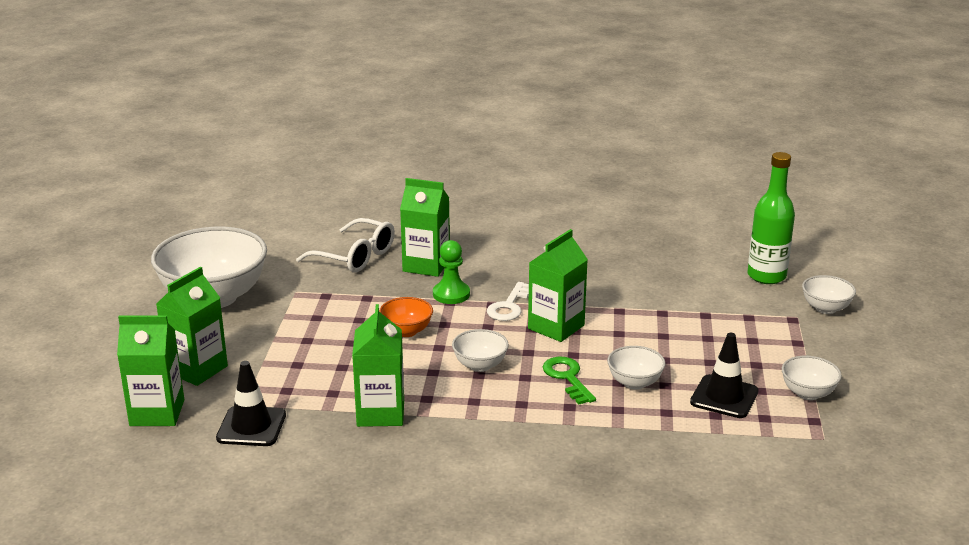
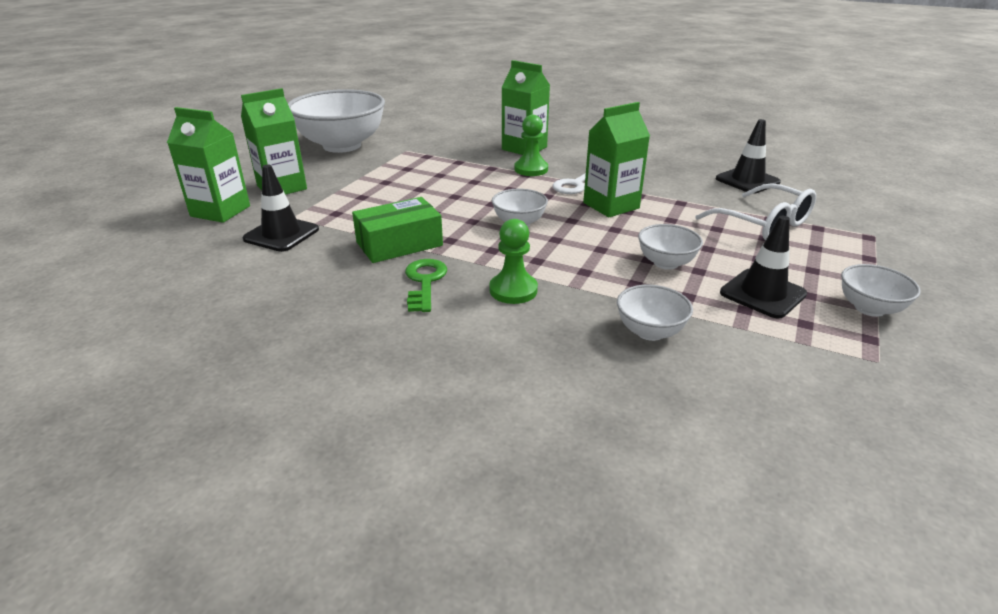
camera: 20 degrees right, 5 degrees up
(355, 257) = (471, 136): white glasses -> white glasses (764, 224)
(380, 413) = (399, 244): green carton -> green box
(406, 331) = (472, 188): orange bowl -> none
(518, 439) = (513, 290): none -> green pawn
(567, 378) = (597, 247): green key -> green key (425, 282)
(670, 271) = (747, 181): none -> black traffic cone
(766, 276) = (849, 198): green bottle -> none
(825, 308) = (911, 233): white bowl -> white bowl (650, 331)

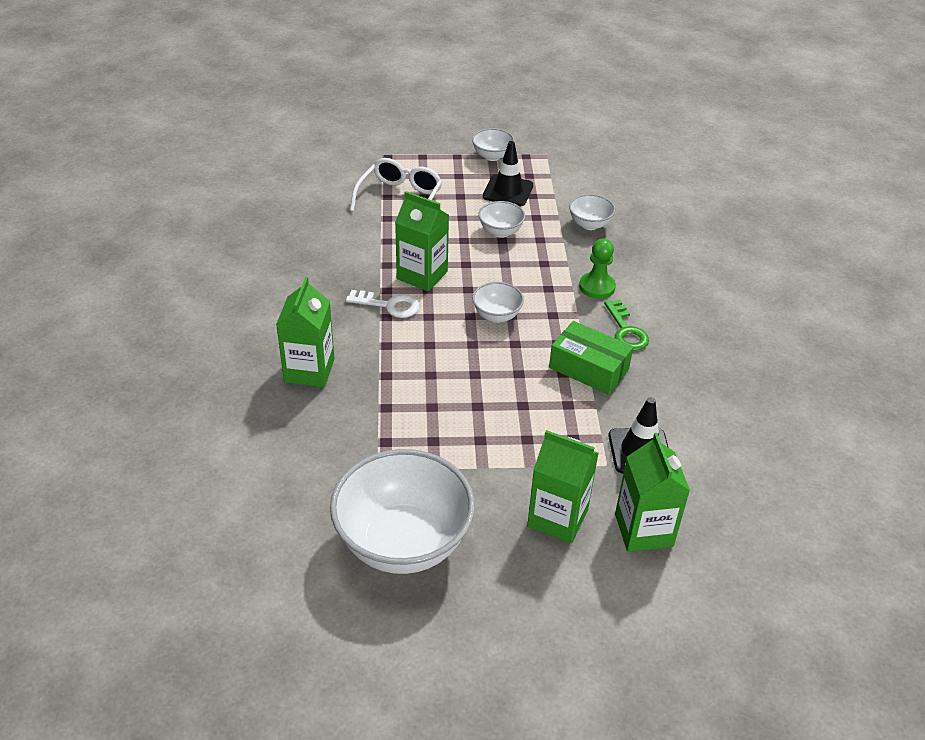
camera: 120 degrees left, 10 degrees up
(425, 282) = (626, 330): green key -> green key turned 75 degrees counterclockwise
(531, 169) = (370, 346): green pawn -> none
(747, 181) = (310, 213): black traffic cone -> none

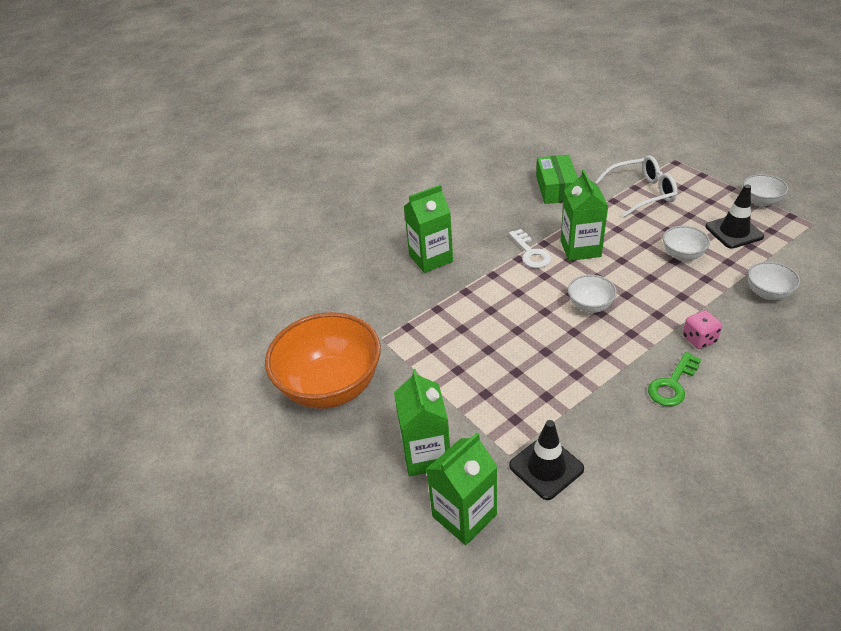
camera: 60 degrees right, 0 degrees up
(403, 542) = (331, 386): white bowl -> orange bowl
(589, 368) = (600, 386): green box -> green box (556, 188)
(597, 287) = (699, 339): green pawn -> pink dice

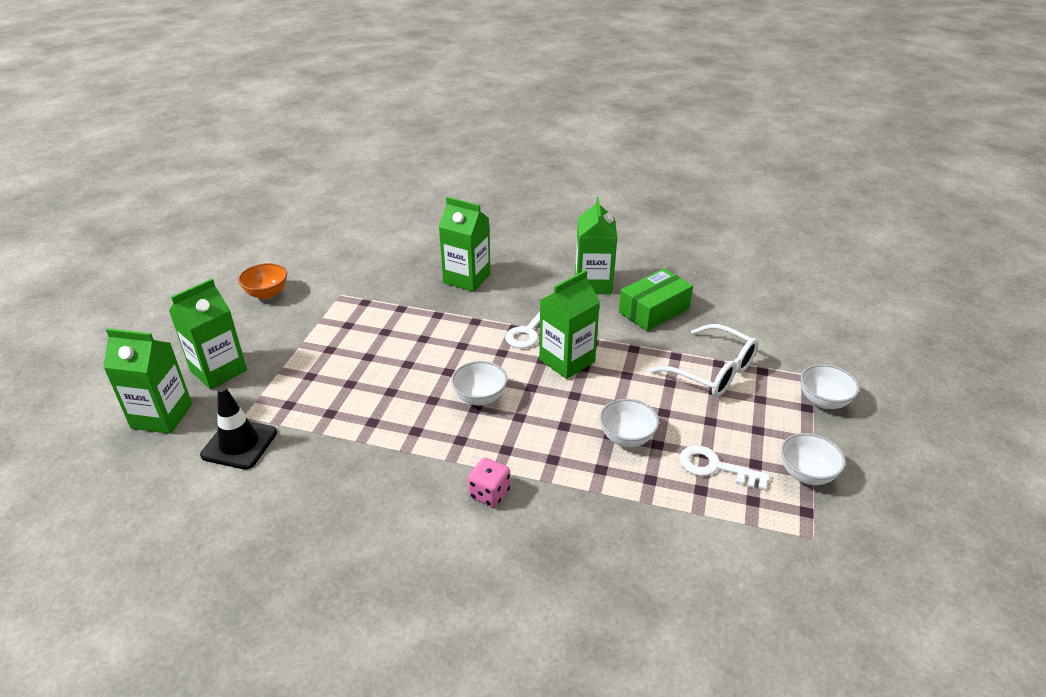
camera: 50 degrees right, 5 degrees down
(331, 386) = (267, 294): orange bowl -> orange bowl, size x0.46
(499, 201) = (593, 284): none -> green carton
(672, 384) = (403, 494): green key -> none
(734, 231) = (715, 467): black traffic cone -> white key
(768, 293) = (620, 530): white bowl -> white bowl (823, 401)

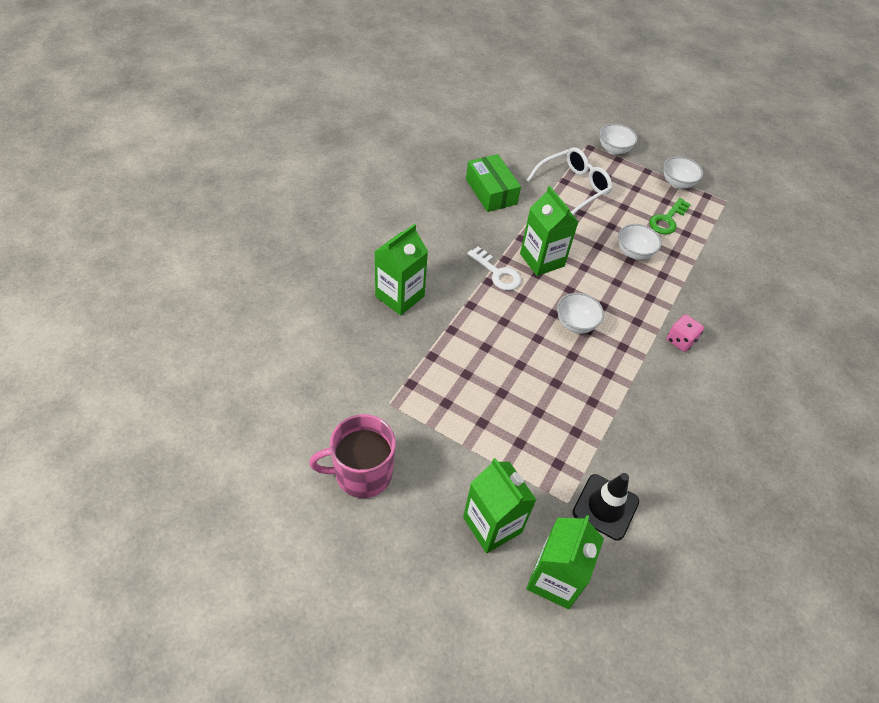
camera: 80 degrees left, 15 degrees up
(267, 294) = (362, 473): orange bowl -> pink mug
(593, 284) = (441, 215): green carton -> none
(715, 467) = (667, 220): white key -> green key

